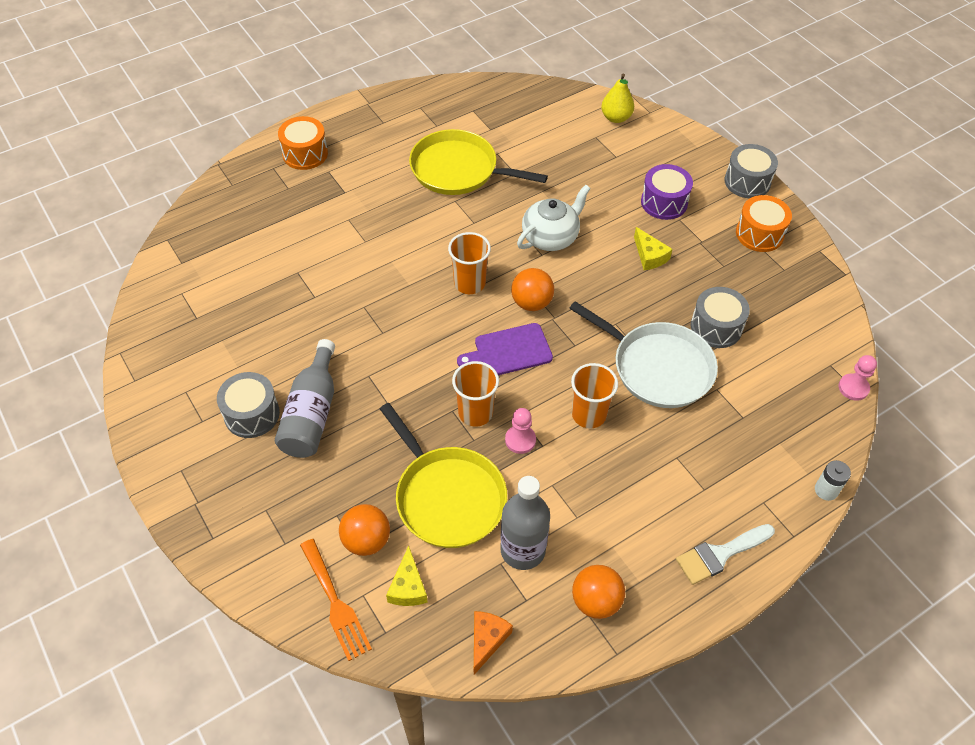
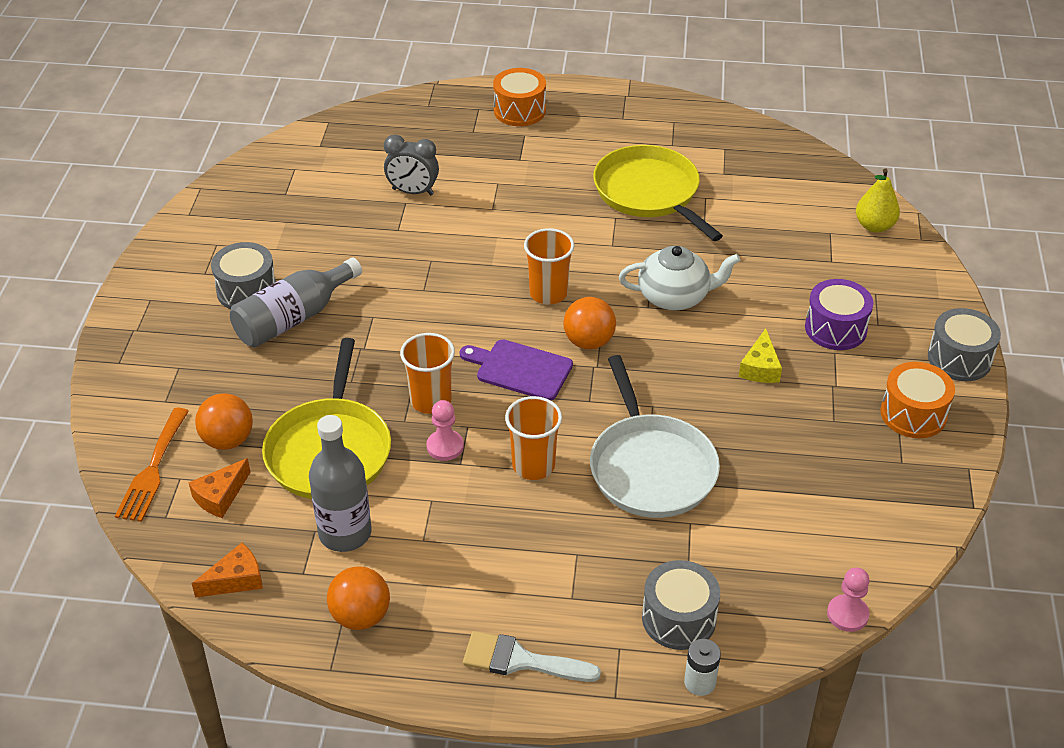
camera: 40 degrees right, 10 degrees down
(294, 260) = (413, 192): none -> grey clock
(408, 587) = (220, 496): yellow cheese -> orange cheese
(716, 327) = (756, 469): grey drum -> grey drum (678, 618)

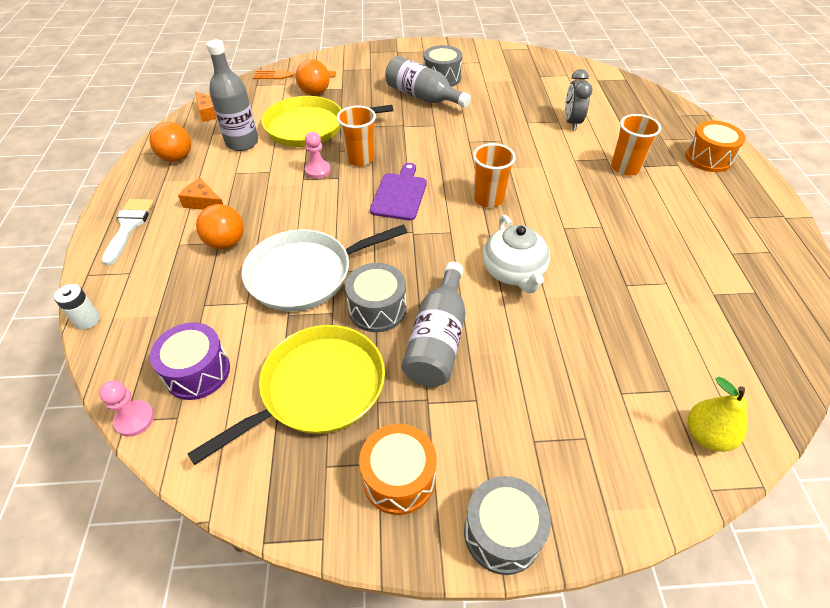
camera: 80 degrees right, 5 degrees up
(220, 496) = (271, 98): orange cheese -> orange cheese (203, 202)
(533, 465) = (303, 212): orange cup -> orange cup (625, 168)
(588, 342) = (440, 226): orange ball -> orange ball (226, 243)
(649, 193) = (648, 244): yellow pan -> yellow pan (317, 389)
(678, 618) = (150, 303): grey drum -> grey drum (377, 309)
(760, 367) = (438, 339): yellow cheese -> grey bottle
(835, 328) = (513, 400): purple drum -> purple drum (197, 372)

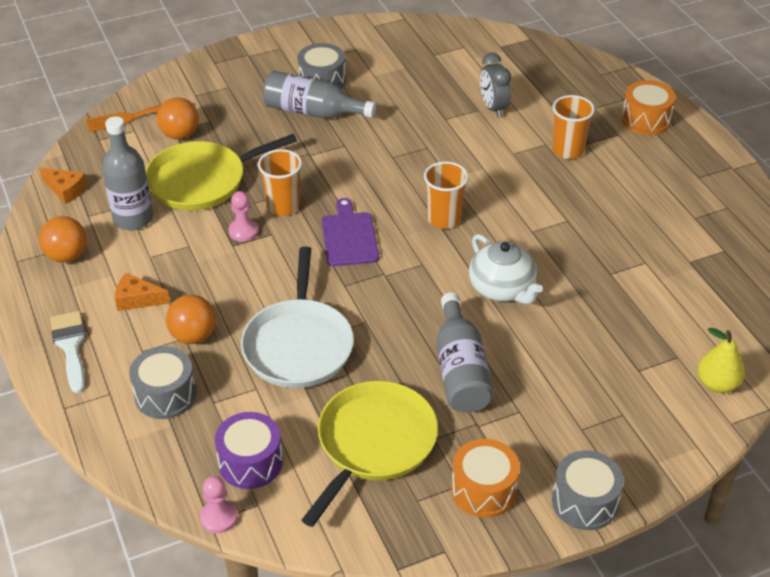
camera: 20 degrees left, 5 degrees down
(87, 320) = (101, 450): white battery -> none
(305, 274) = (298, 345): white pan -> white pan turned 45 degrees counterclockwise
(377, 309) = (389, 358): grey drum -> grey drum (165, 395)

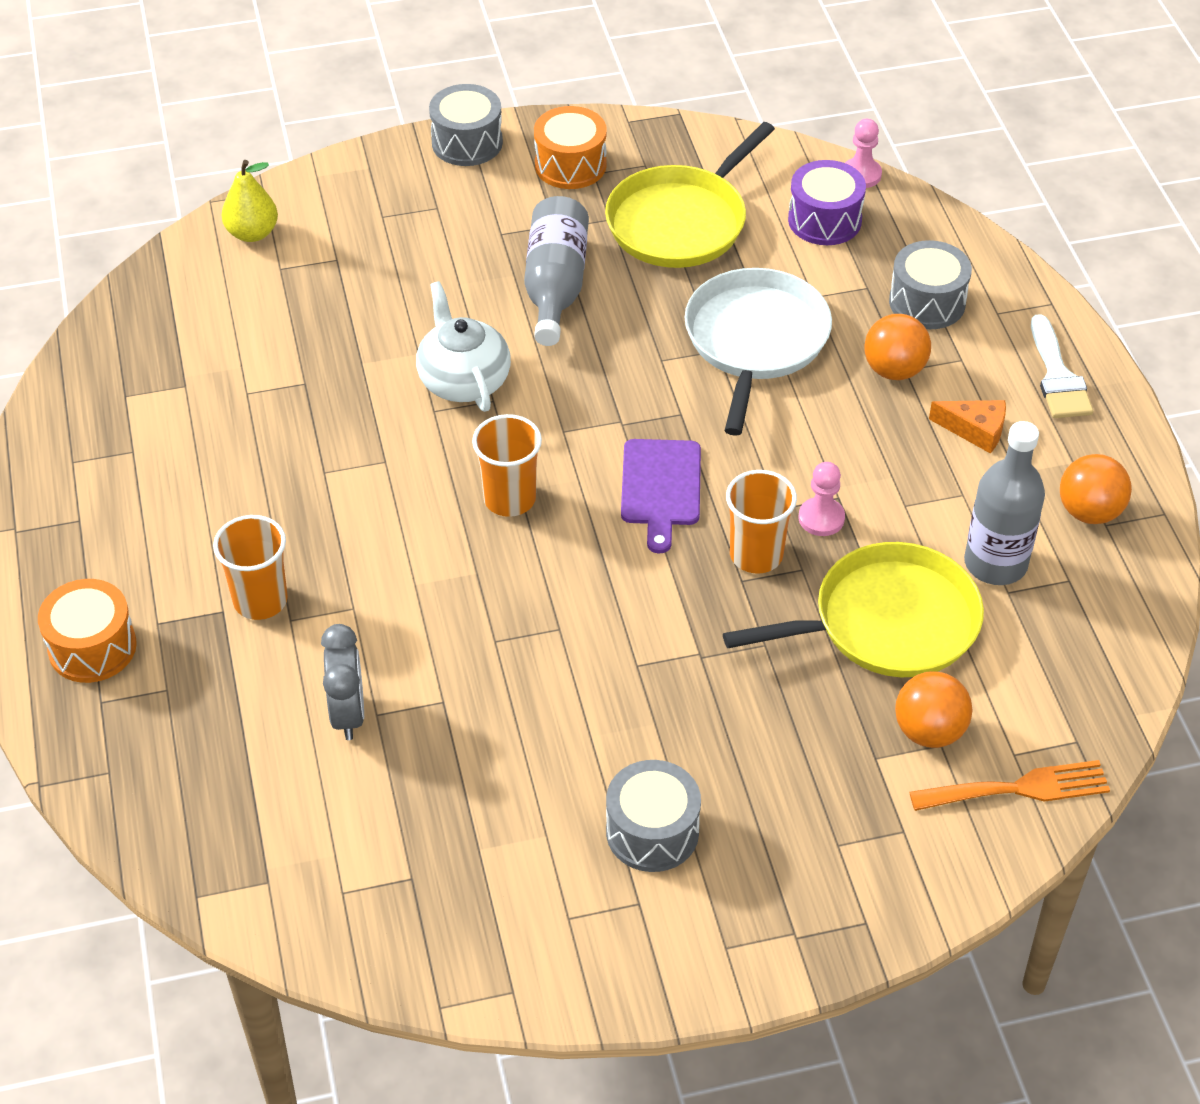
camera: 170 degrees left, 5 degrees up
(66, 190) = (1115, 635): orange cheese -> none
(313, 112) = (681, 751): grey bottle -> none

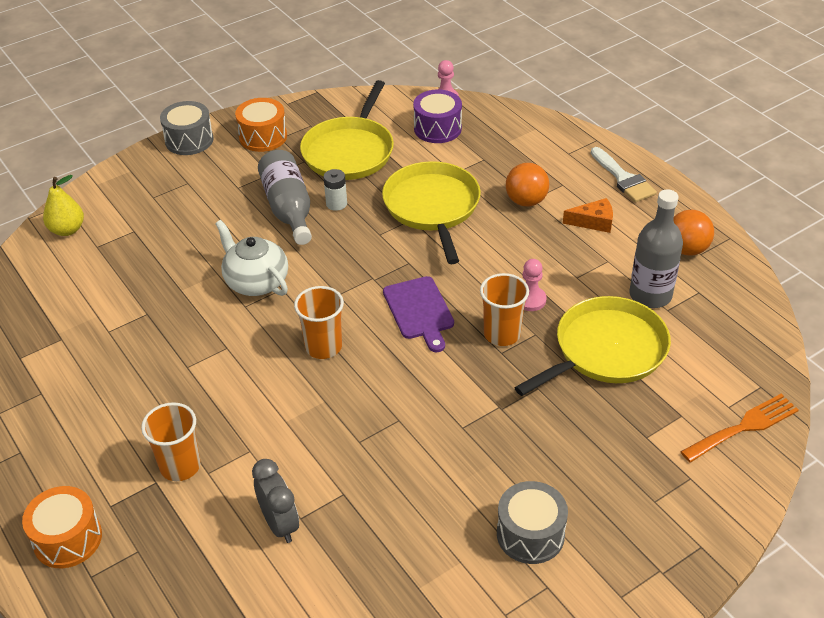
camera: 20 degrees left, 5 degrees down
(624, 297) = (336, 204): none -> white battery
(755, 341) = (432, 207): white pan -> yellow pan
(927, 302) = (524, 158): grey drum -> none
(929, 731) = (669, 409): orange ball -> none

